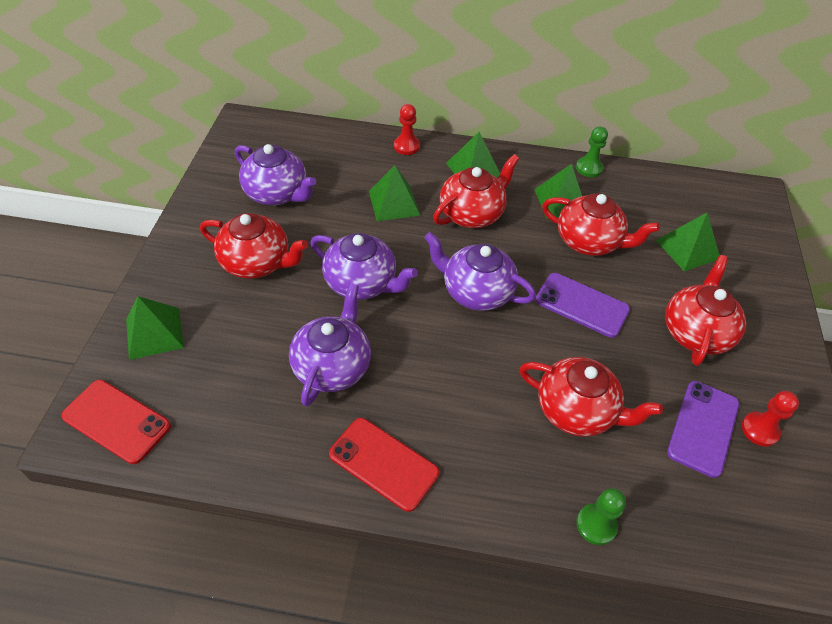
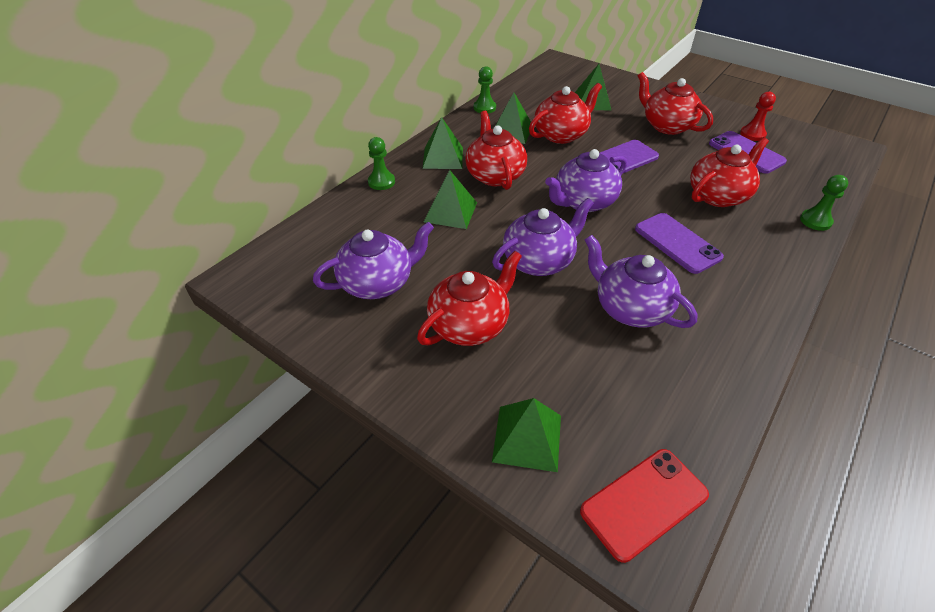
camera: 60 degrees left, 5 degrees down
(383, 463) = (744, 307): red phone -> none
(406, 146) = (381, 182): red pawn -> green pawn
(457, 386) = (677, 243): none -> purple phone

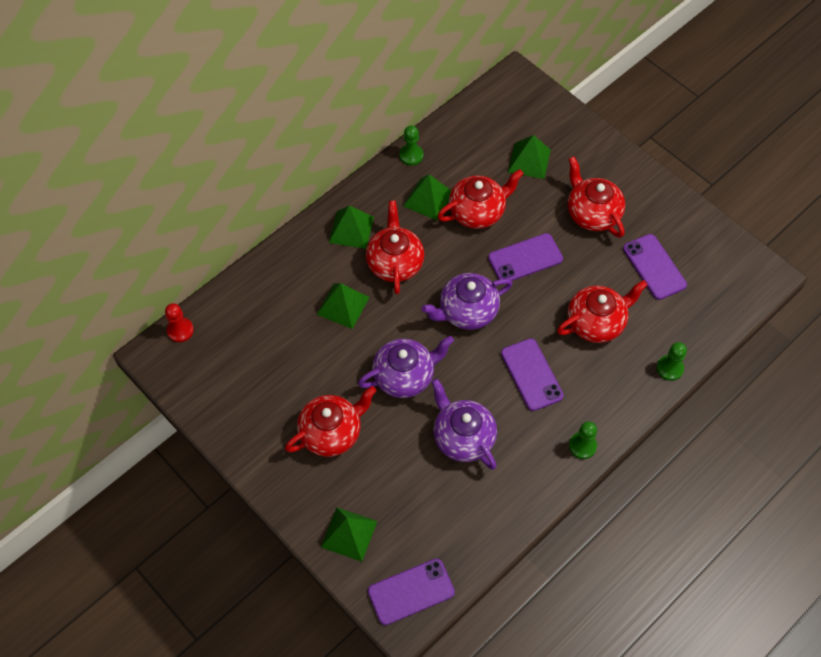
camera: 10 degrees right, 15 degrees up
(378, 283) = (267, 378): purple teapot -> none
(381, 182) = (287, 256): green pawn -> green pawn (582, 446)
(644, 503) = (411, 591): red phone -> purple phone
(752, 134) = (675, 240): red pawn -> red pawn (180, 330)

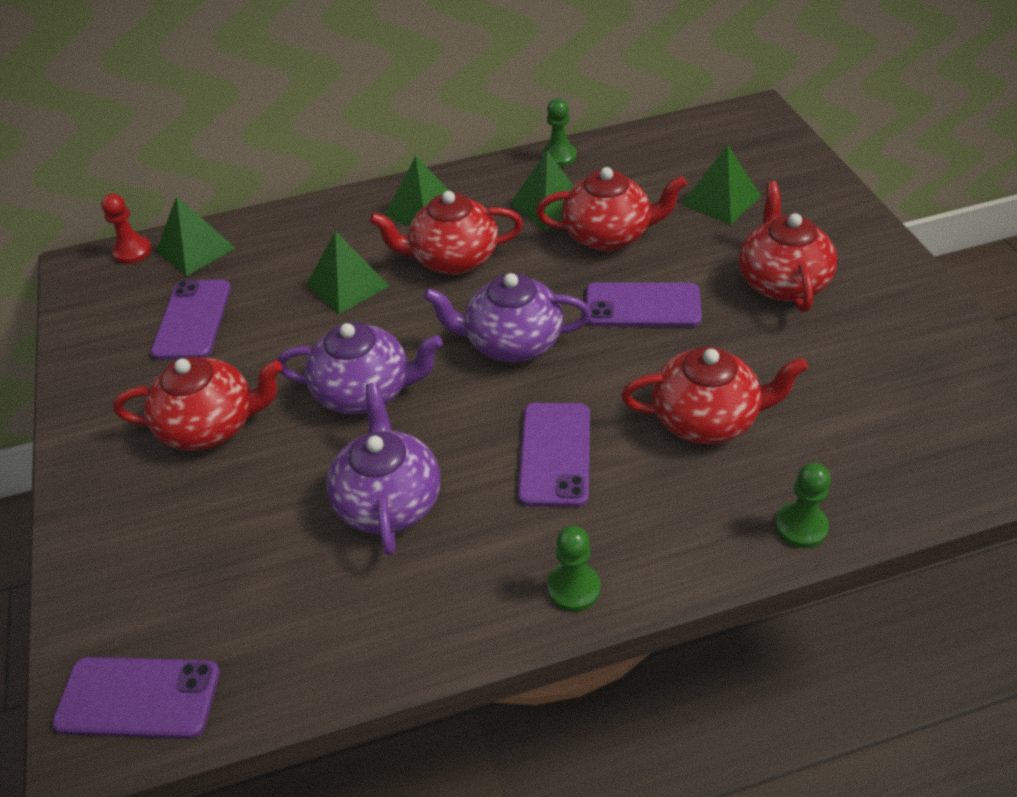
camera: 30 degrees right, 15 degrees down
(349, 534) = (121, 569): green pyramid -> green pyramid (195, 249)
(395, 263) = (453, 259): red teapot -> red teapot turned 120 degrees counterclockwise
(654, 267) = (849, 375): purple phone -> purple phone (192, 320)

